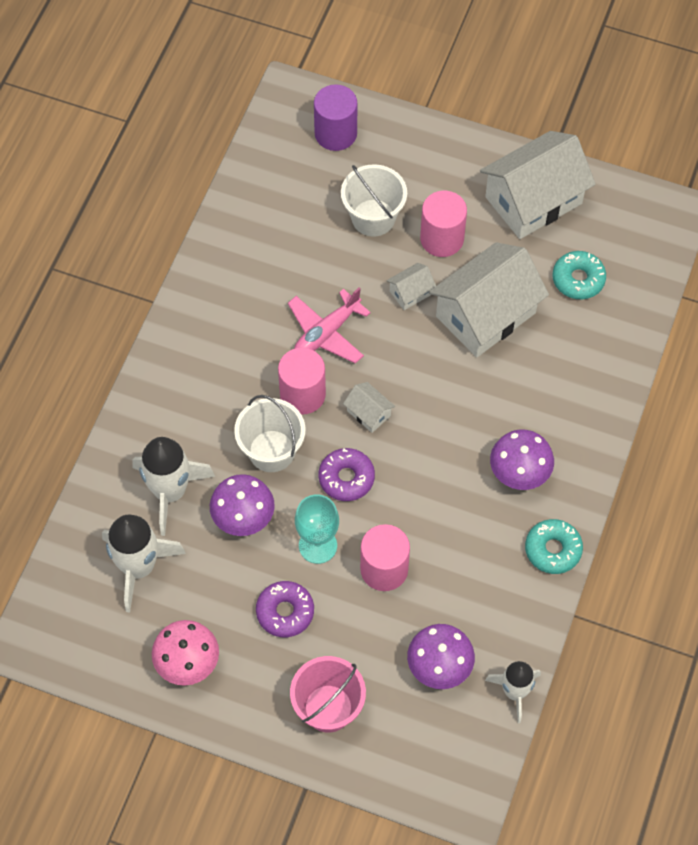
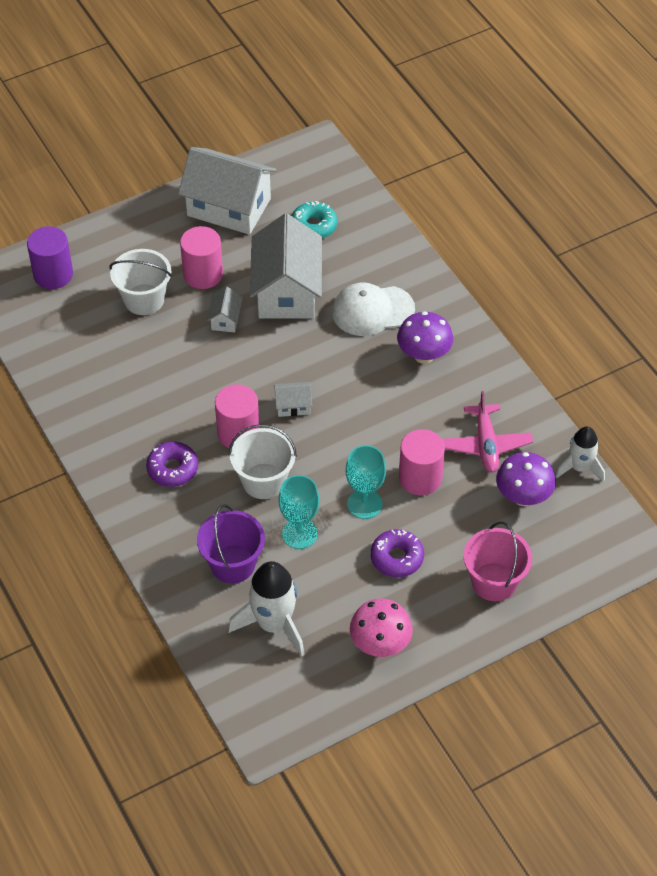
camera: 50 degrees left, 10 degrees down
(170, 492) = (233, 564): white rocket -> purple bucket
(243, 518) = (299, 533): purple mushroom -> turquoise goblet
(326, 333) = (205, 387): pink plane -> pink plane (486, 445)
(346, 478) = (329, 452): purple donut -> purple donut (172, 469)
(529, 396) = (372, 311): none -> white cap
(533, 200) = (229, 207): white house -> white house turned 75 degrees counterclockwise
(553, 550) = (497, 376): turquoise donut -> none

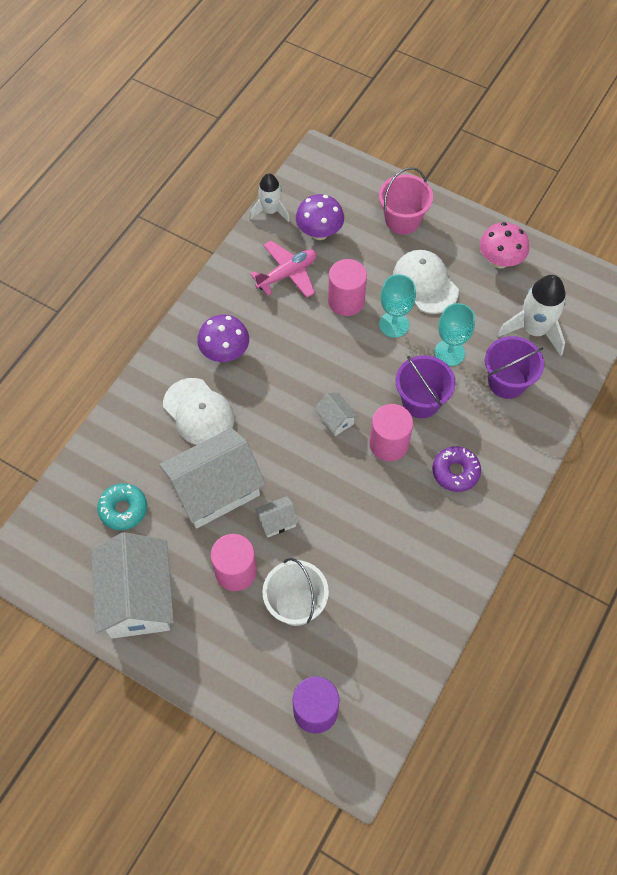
camera: 120 degrees left, 10 degrees up
(263, 481) = (421, 401): white bucket -> purple bucket
(397, 558) = (425, 283): purple donut -> white cap

